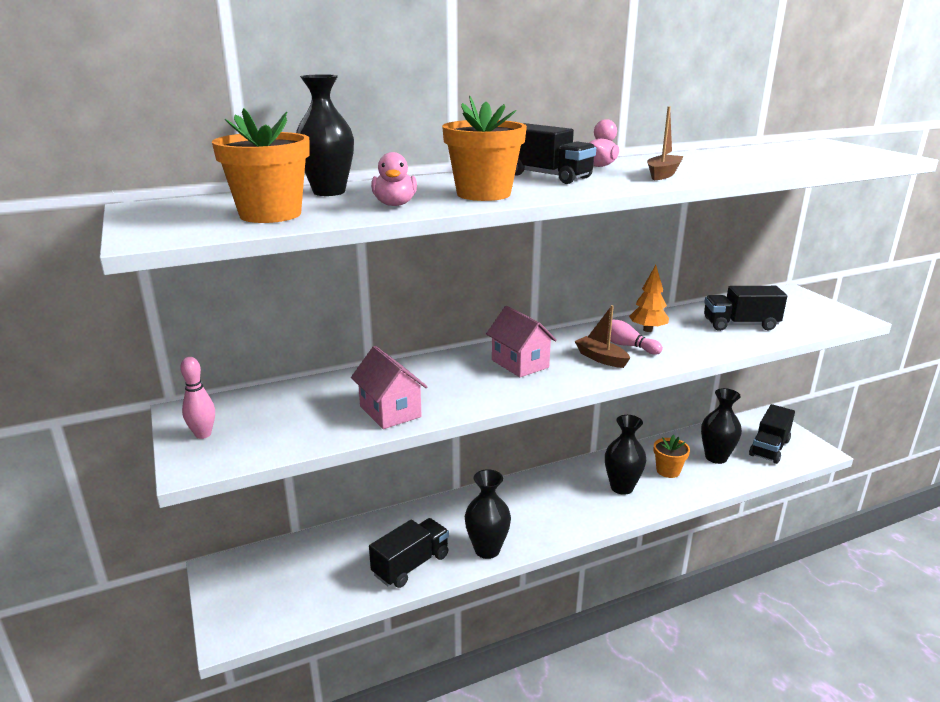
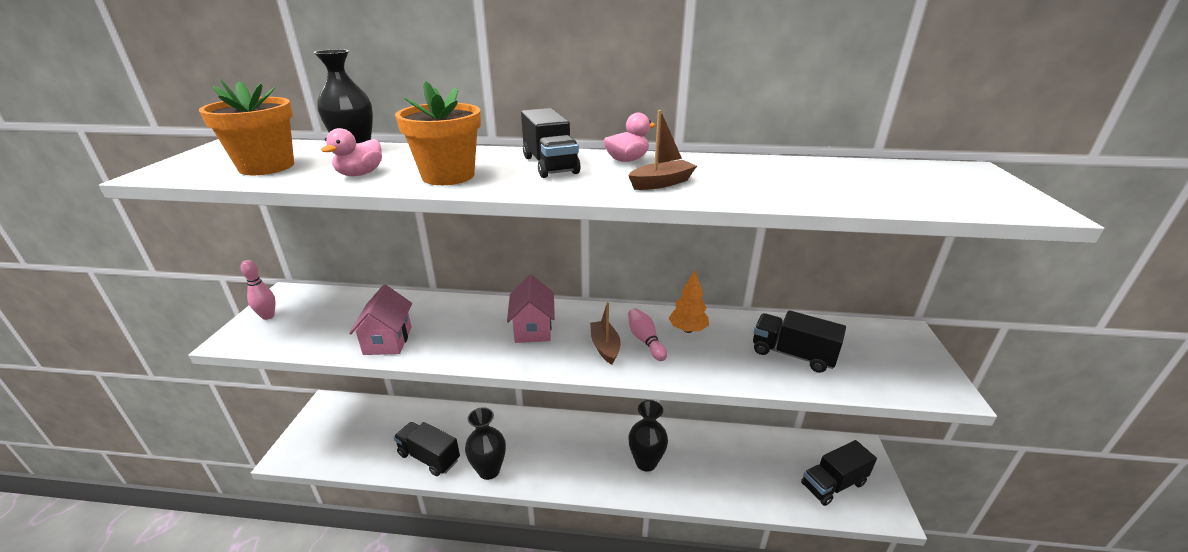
camera: 30 degrees right, 5 degrees up
(411, 565) = (429, 457): black truck -> black truck turned 135 degrees counterclockwise
(668, 471) = (704, 464): orange flower pot -> none
(716, 457) = (764, 470): black vase -> none

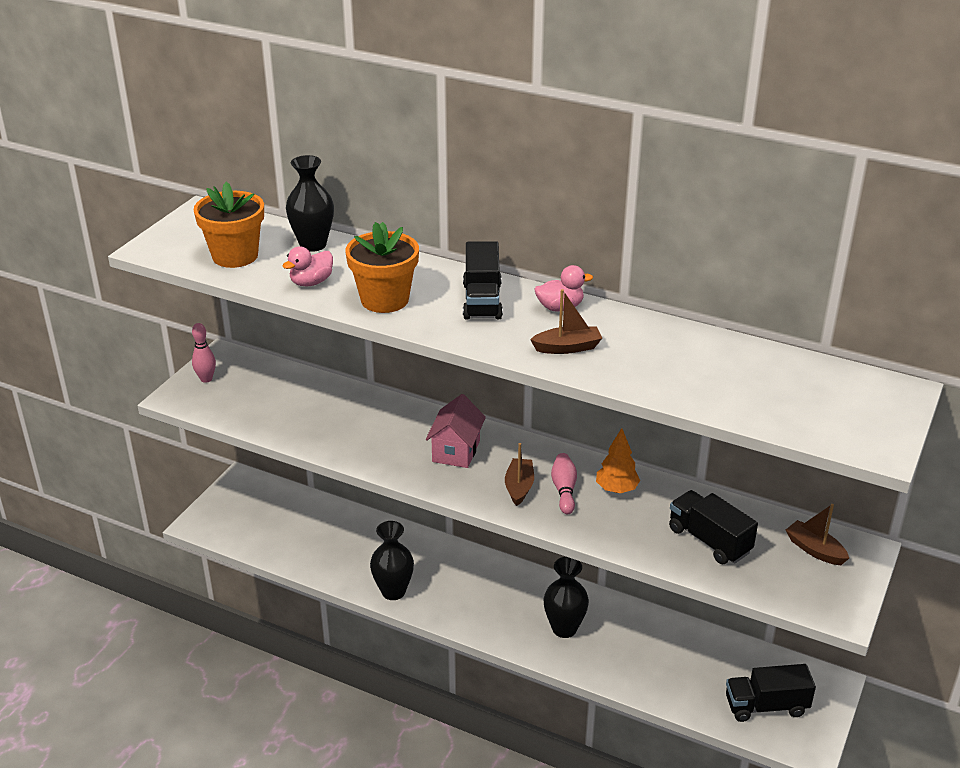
camera: 20 degrees right, 5 degrees up
(388, 340) = (313, 431): pink house -> none
(429, 457) = (336, 563): black truck -> none
(875, 341) = (815, 550): none -> brown boat

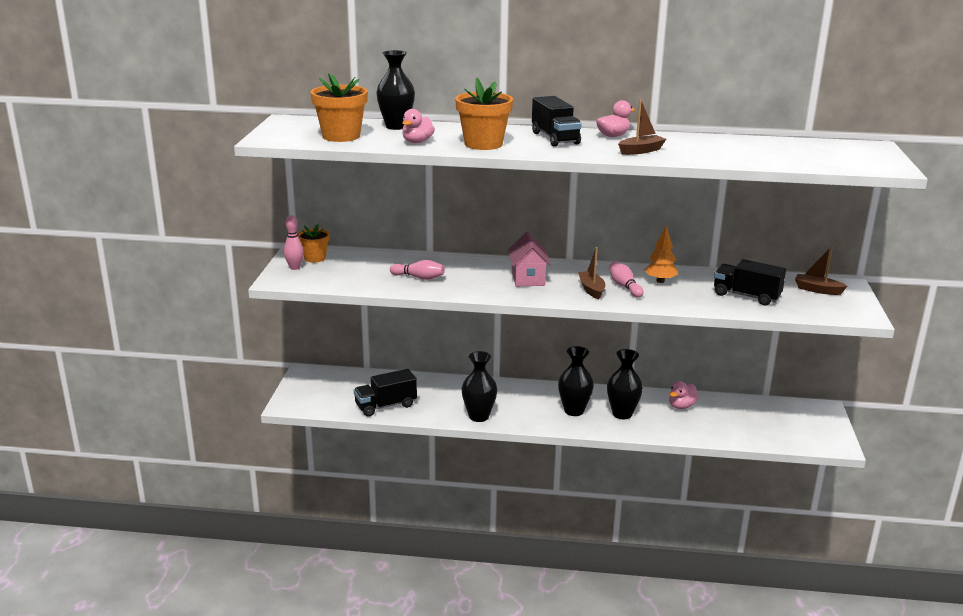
camera: 20 degrees left, 10 degrees down
(238, 367) = (315, 258): none -> orange flower pot
(331, 423) = (419, 277): none -> pink bowling pin
(509, 609) = (574, 411): none -> black vase
(646, 634) = (681, 406): none -> pink duck
(766, 706) = (792, 429): black truck -> black truck (386, 406)

